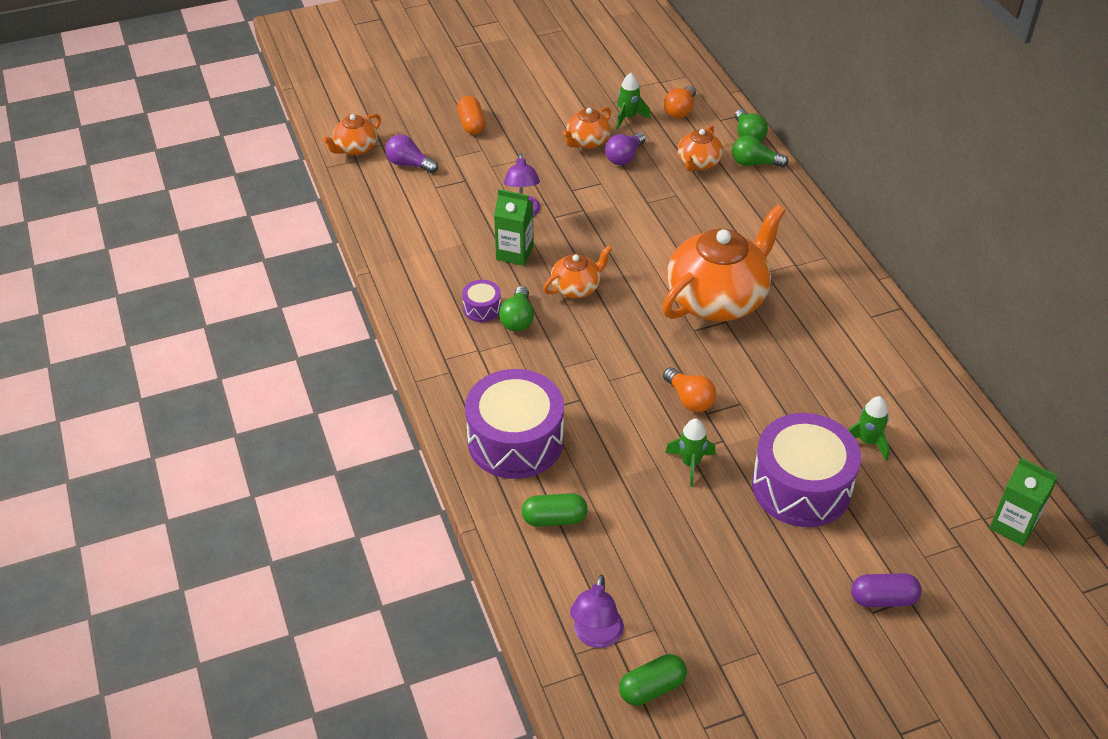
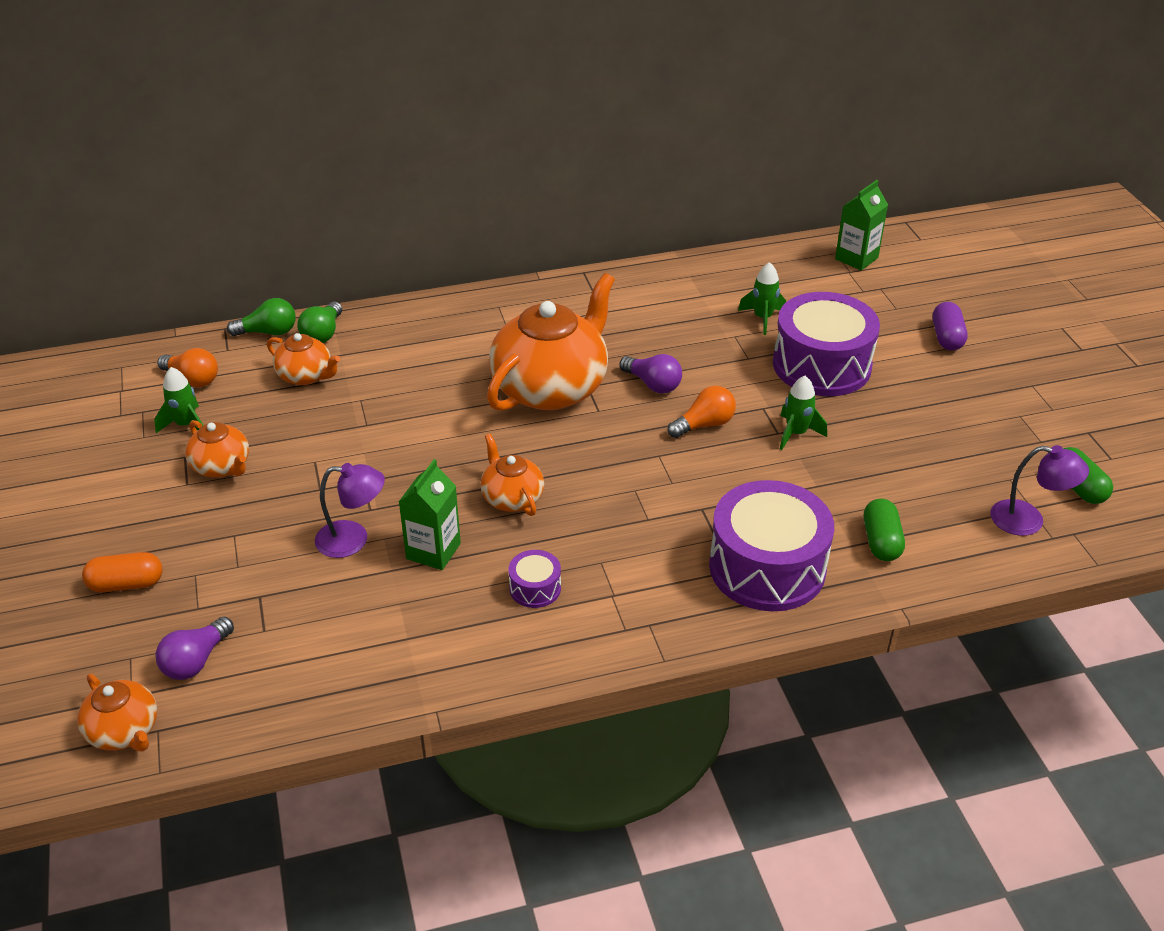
camera: 85 degrees left, 5 degrees down
(518, 319) = (560, 554): green light bulb -> none
(624, 157) = (269, 436): purple light bulb -> purple light bulb (653, 384)
(717, 299) = (551, 388): orange teapot -> orange teapot turned 75 degrees clockwise

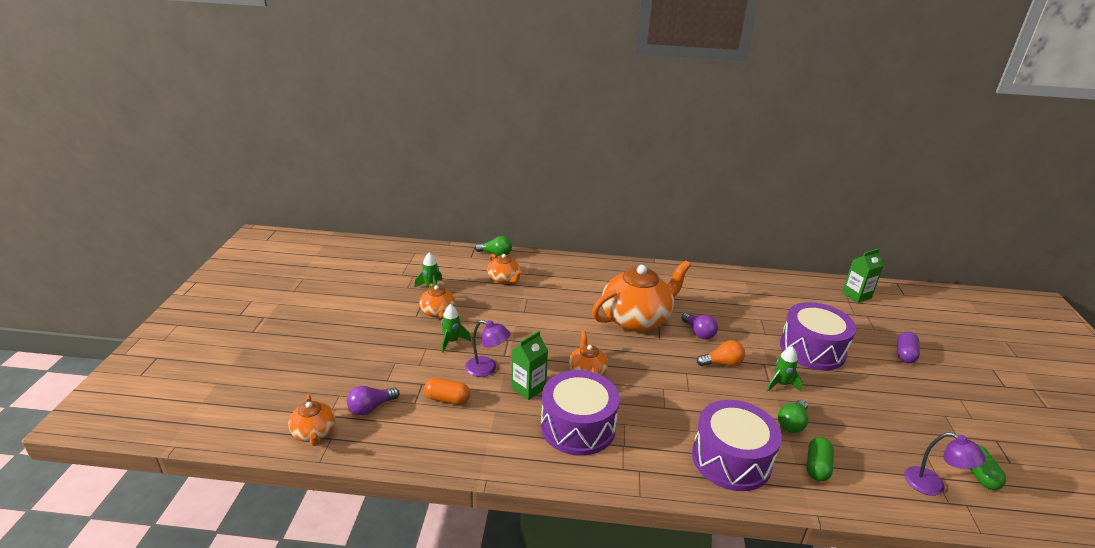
camera: 20 degrees right, 10 degrees down
(126, 584) = (358, 357): orange capsule -> orange capsule (447, 399)
(193, 379) = (446, 267): orange light bulb -> none
(323, 334) = (523, 261): green light bulb -> green light bulb (792, 424)
(535, 588) = (578, 427): purple drum -> purple drum, size x2.29
(762, 318) = (782, 314): green rocket -> green rocket (452, 341)

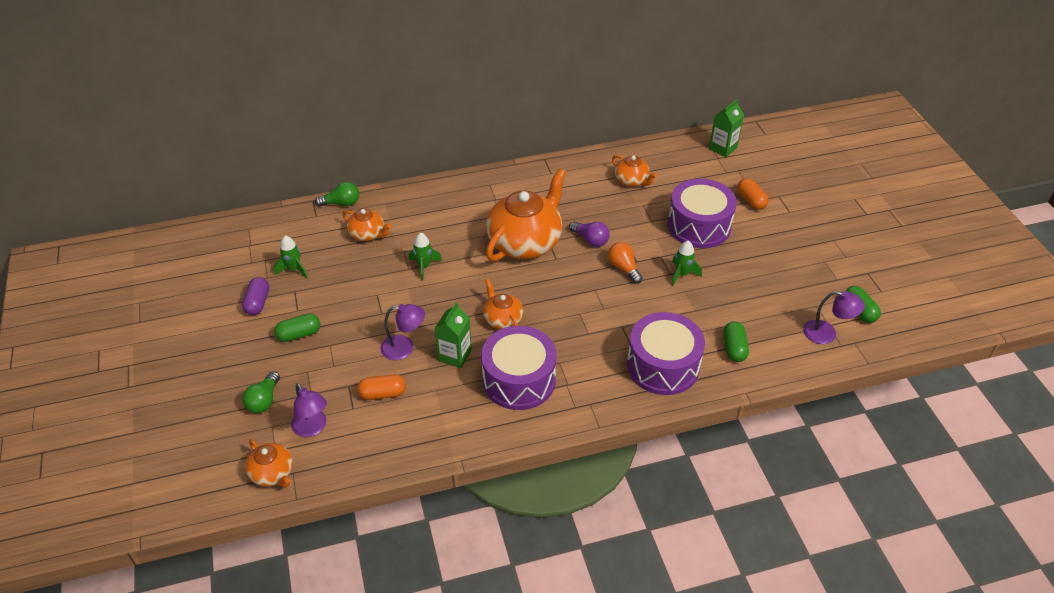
camera: 20 degrees left, 15 degrees up
(371, 408) = (312, 428): purple light bulb -> purple lamp
(406, 333) = (299, 334): none -> green capsule
(438, 312) = (318, 298): orange teapot -> orange teapot (631, 181)
(452, 341) = (352, 328): green rocket -> green rocket (424, 266)
(722, 363) = (623, 268): orange light bulb -> orange light bulb turned 90 degrees counterclockwise
(792, 424) = (702, 312): green light bulb -> green light bulb (264, 400)
(874, 343) = (751, 201): none -> orange capsule
(905, 354) = (780, 206): purple capsule -> purple capsule (258, 303)

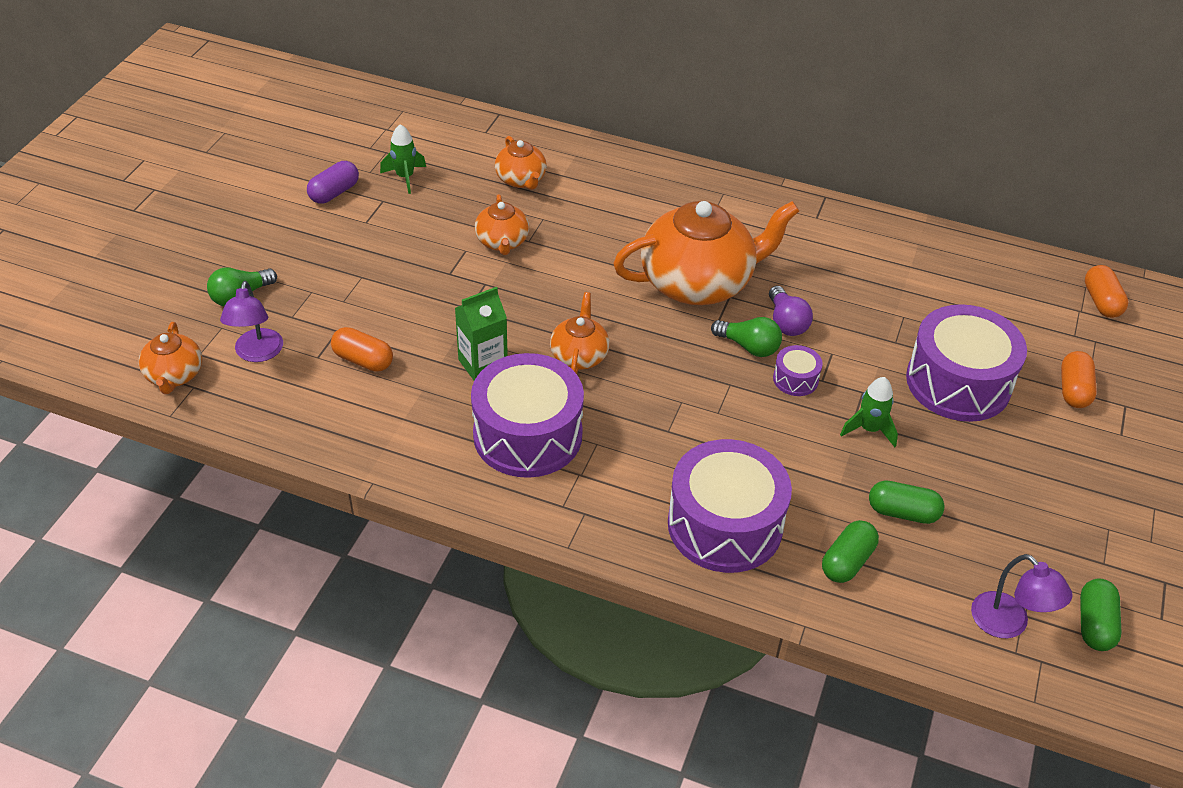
camera: 35 degrees right, 0 degrees up
(299, 334) = (342, 248): green capsule -> green capsule (902, 512)
(341, 203) = (527, 132): green light bulb -> green light bulb (749, 347)
(404, 348) = (436, 324): purple lamp -> none
(424, 266) = (549, 247): green rocket -> none
(623, 268) = (795, 379): orange light bulb -> purple drum
(631, 181) = (919, 279): orange teapot -> orange teapot (502, 242)
(723, 148) = (1101, 302): green carton -> orange capsule

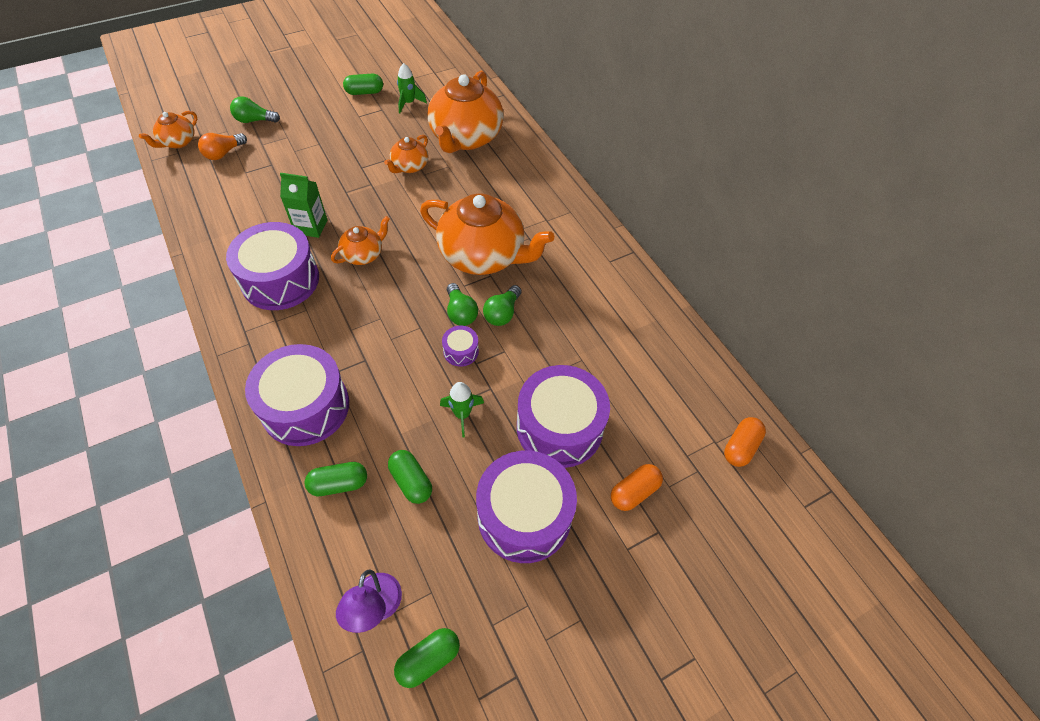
camera: 40 degrees right, 10 degrees up
(257, 353) = (223, 153): purple lamp -> orange light bulb
(334, 193) = (364, 92): purple capsule -> green capsule
(363, 360) = (262, 187): orange capsule -> none
(521, 180) = (465, 138): orange teapot -> orange teapot, size x2.03
(786, 322) = (502, 313): purple light bulb -> green light bulb
(1021, 468) = (524, 515): none -> purple drum

